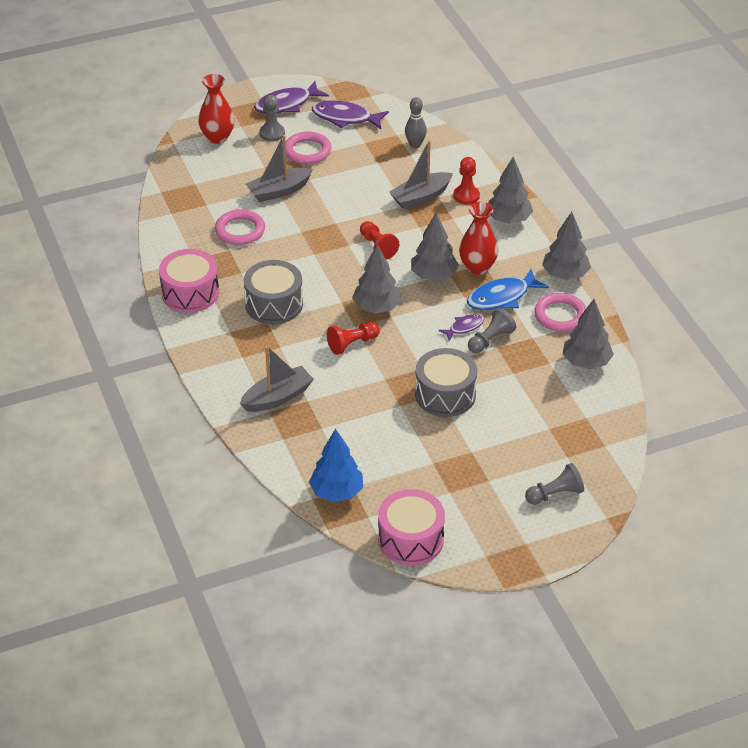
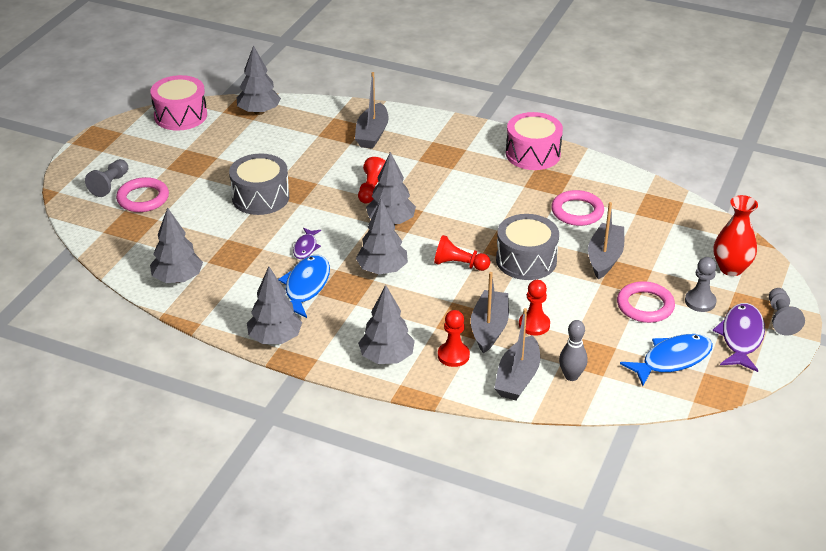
camera: 135 degrees right, 5 degrees down
(274, 304) = (466, 181): grey drum -> grey drum (526, 260)
(336, 492) = (259, 112): blue tree -> grey tree
(345, 118) = (672, 360): purple fish -> blue fish
(391, 182) = (534, 325): none -> red pawn
(447, 162) = (517, 378): none -> grey boat
(477, 267) = (356, 298): red vase -> none
(490, 340) = (274, 251): grey pawn -> grey pawn (781, 319)
(560, 315) = (240, 302): pink ring -> pink ring (143, 198)

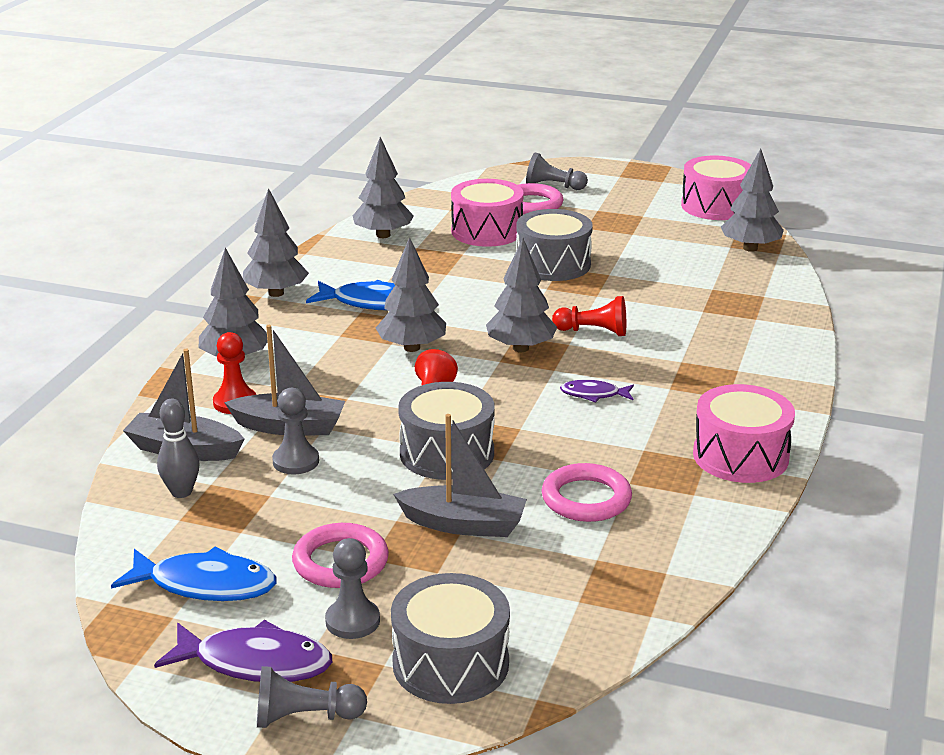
camera: 85 degrees right, 10 degrees down
(189, 224) = (487, 231): none -> pink drum
(306, 247) = (453, 298): purple fish -> purple fish (593, 394)
(372, 134) = (734, 324): grey boat -> none
(534, 325) = (296, 461): red pawn -> grey pawn
(672, 360) = (205, 585): blue fish -> blue fish turned 45 degrees counterclockwise
(731, 268) = (450, 663): red vase -> grey drum

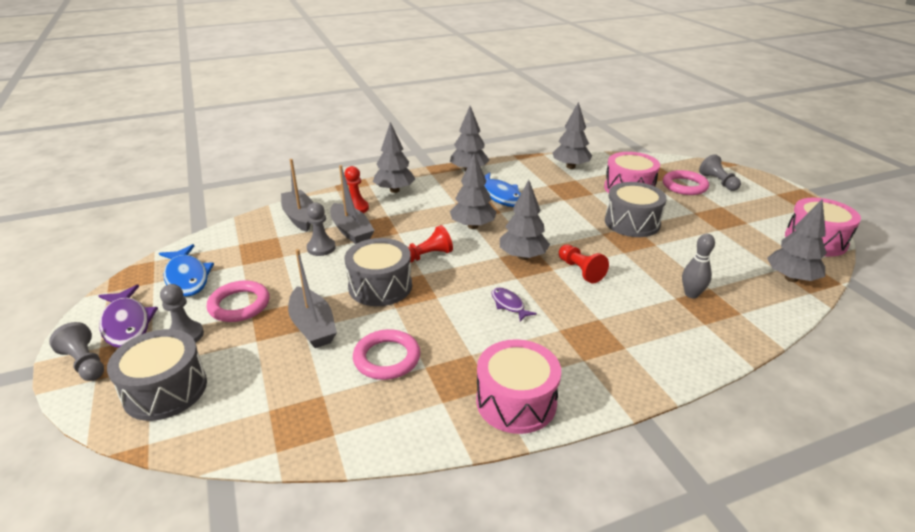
camera: 50 degrees right, 5 degrees up
(181, 492) = (262, 233): grey bowling pin -> grey bowling pin (691, 294)

